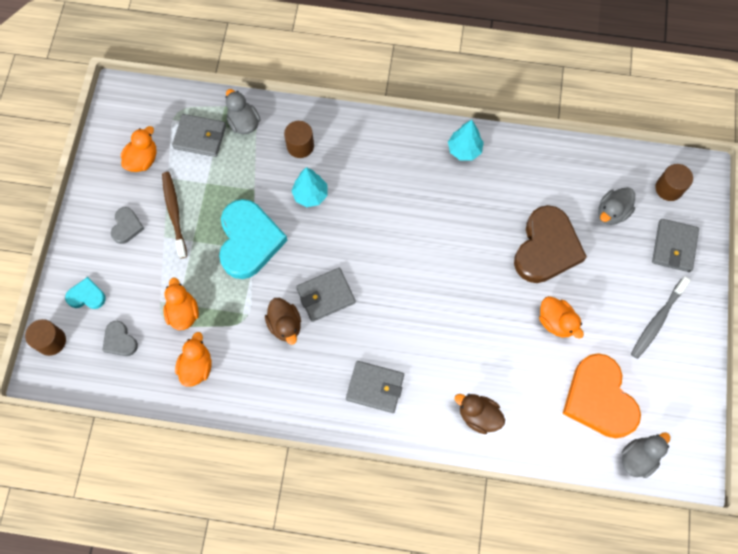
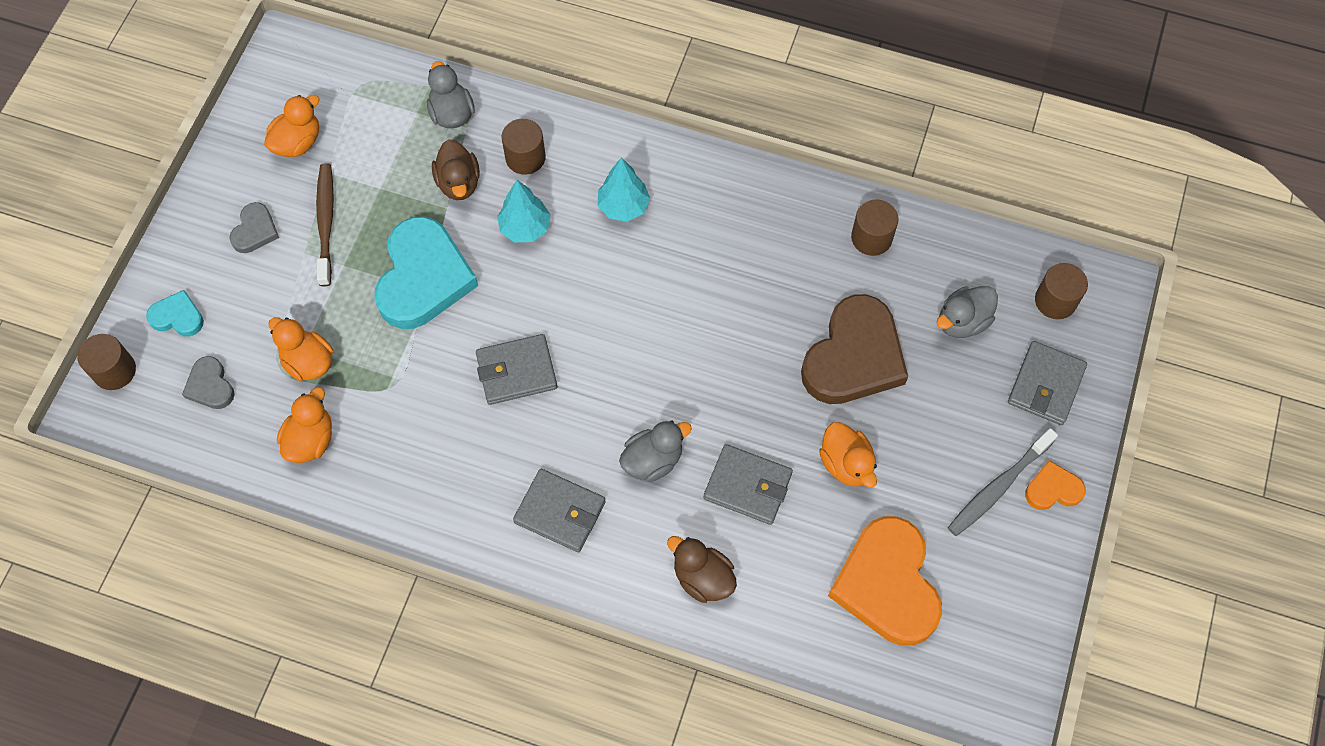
camera: 10 degrees right, 5 degrees down
(183, 312) = (308, 362): orange duck -> orange duck turned 45 degrees counterclockwise
(200, 137) = (385, 123): grey wallet -> grey wallet (748, 486)
(285, 325) = (449, 403): brown duck -> brown duck (459, 183)
(464, 150) = (762, 199): turquoise tree -> turquoise tree (623, 206)
(541, 165) = (871, 238): none -> brown cylinder
(638, 457) = (928, 679): grey duck -> grey duck (653, 460)
(692, 316) = (1053, 489): none -> orange heart

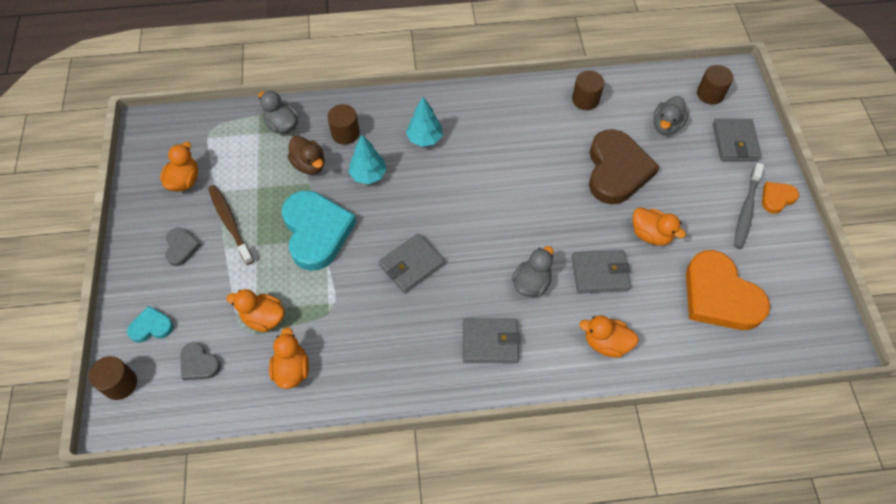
camera: 25 degrees left, 5 degrees down
(702, 578) = (606, 343): brown duck -> orange duck

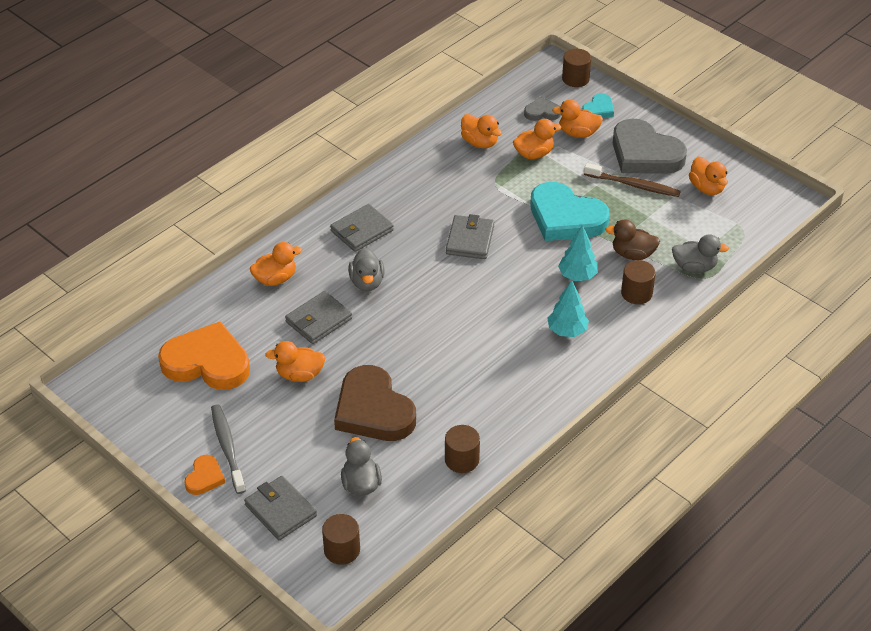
camera: 140 degrees right, 15 degrees down
(181, 247) = (645, 153): grey heart -> grey heart, size x2.13
(201, 312) = (578, 133): none -> orange duck

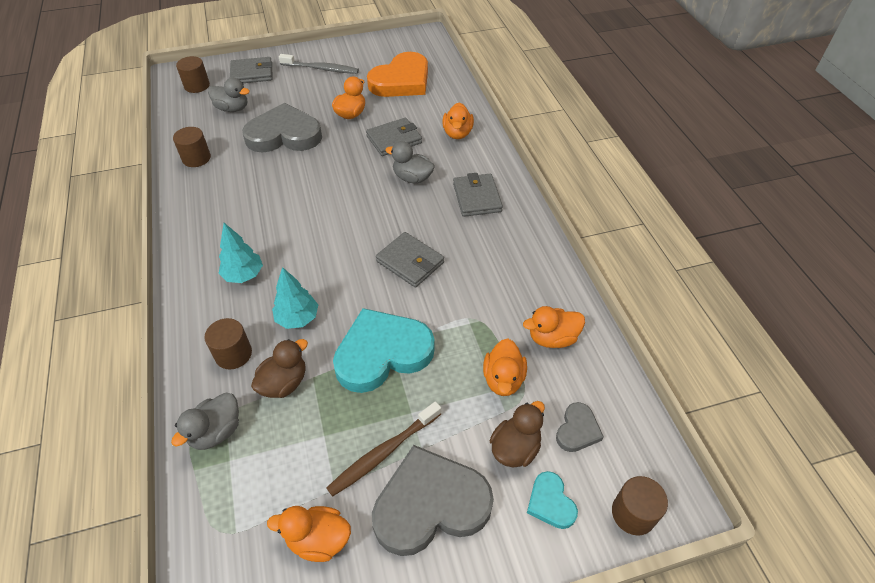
camera: 120 degrees right, 5 degrees up
(204, 477) = (308, 55): orange heart -> none
(319, 320) = (394, 139): grey wallet -> grey wallet turned 75 degrees clockwise
(373, 410) = (284, 135): brown heart -> grey heart
(578, 133) = (515, 448): orange duck -> brown duck

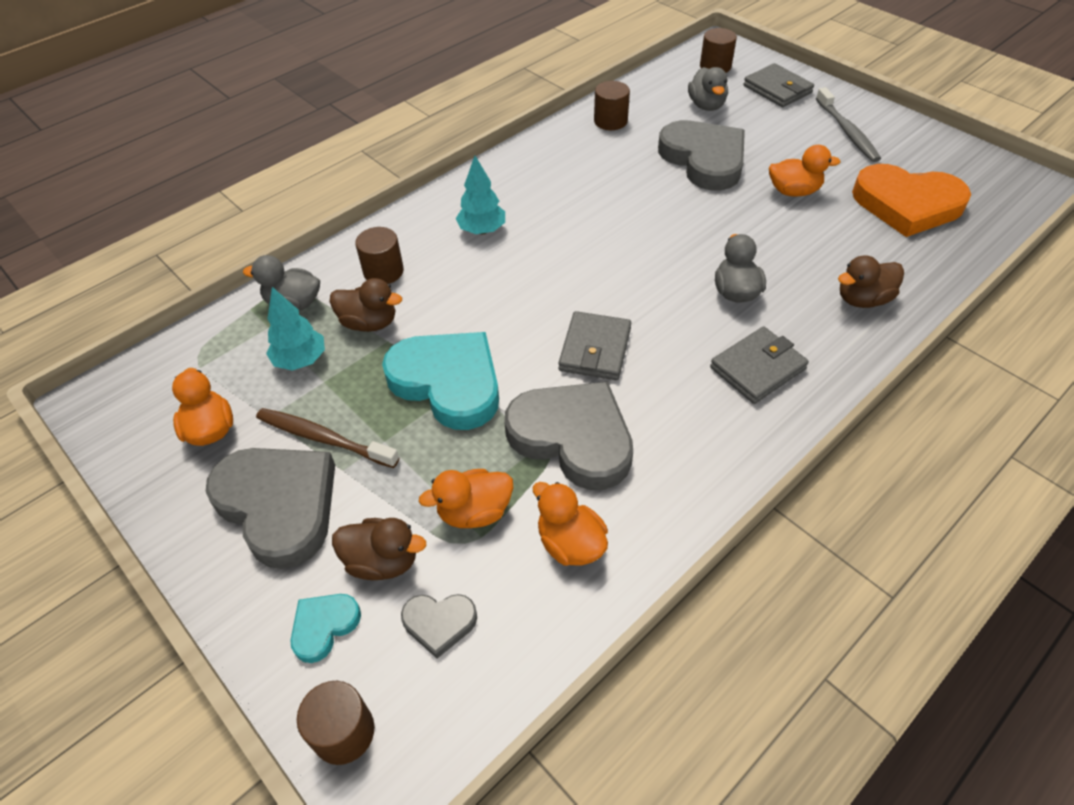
camera: 65 degrees right, 0 degrees up
(297, 318) = (453, 295): turquoise tree -> turquoise tree (301, 360)
(394, 139) = (788, 247): grey wallet -> none
(457, 133) = (863, 299): orange duck -> brown duck
(474, 303) = (573, 437): none -> grey heart

